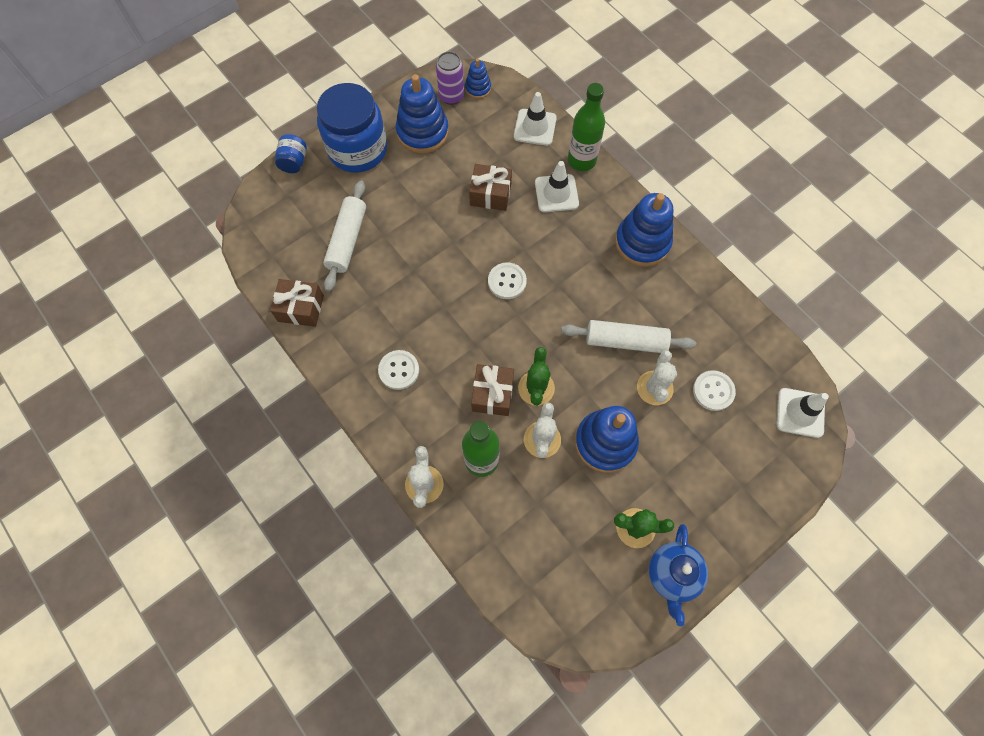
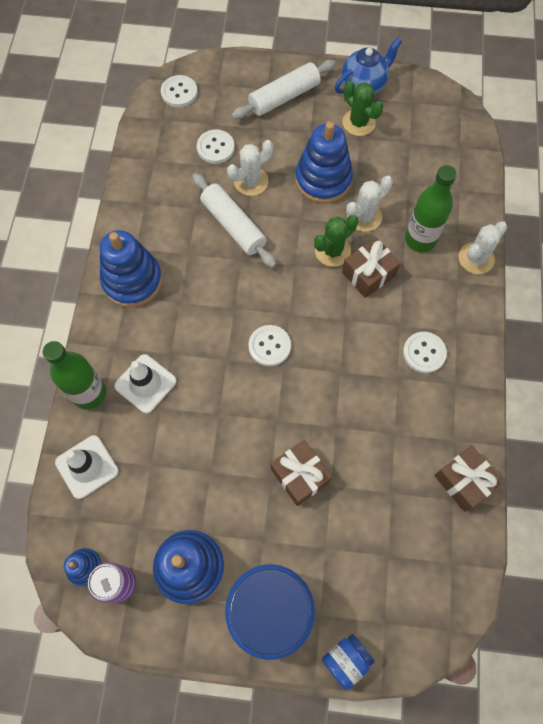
camera: 135 degrees left, 0 degrees up
(347, 240) = (367, 512): white rolling pin -> white rolling pin (284, 97)
(490, 194) = (199, 436): brown gift -> brown gift (300, 475)
(800, 413) = (179, 92): white traffic cone -> white button

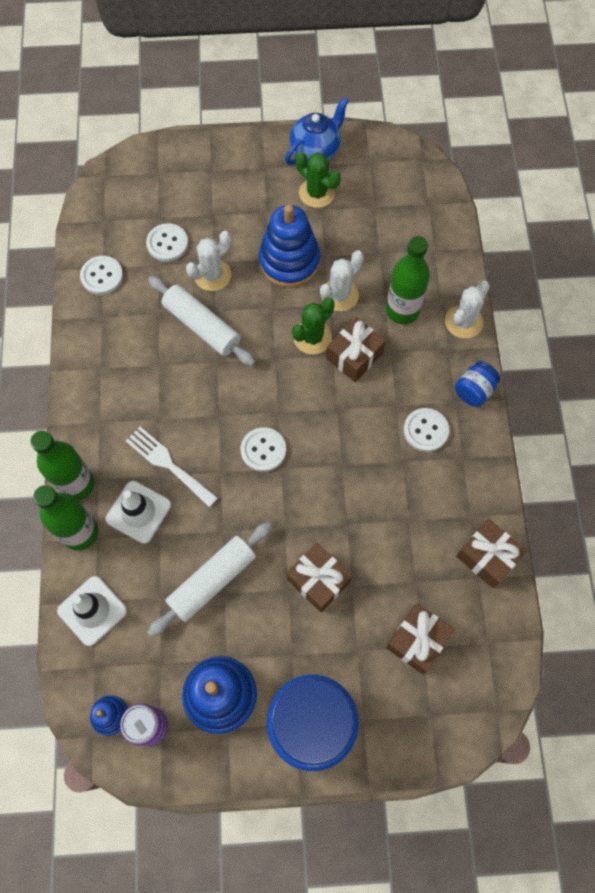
camera: 10 degrees left, 0 degrees up
(94, 349) = (76, 484): none -> green bottle
(132, 281) = (104, 403): blue stacking toy -> none
(179, 92) = (116, 188): white button -> white button (102, 276)
(180, 345) = (168, 464): none -> white fork
(284, 97) = (232, 176): white rolling pin -> white rolling pin (212, 581)
(346, 660) = (397, 759): blue jar -> blue jar (474, 390)
(383, 549) = (417, 640): none -> brown gift

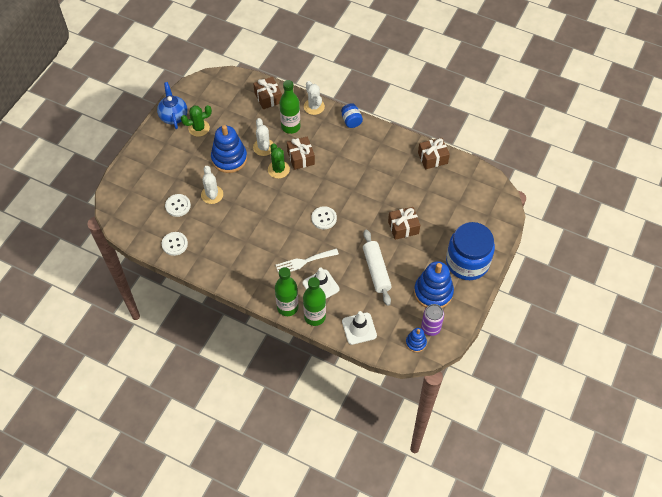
camera: 60 degrees left, 10 degrees down
(202, 326) = (238, 213): white rolling pin -> none
(417, 640) = (454, 203): brown gift -> brown gift (268, 98)
(425, 430) = (358, 149): white button -> none

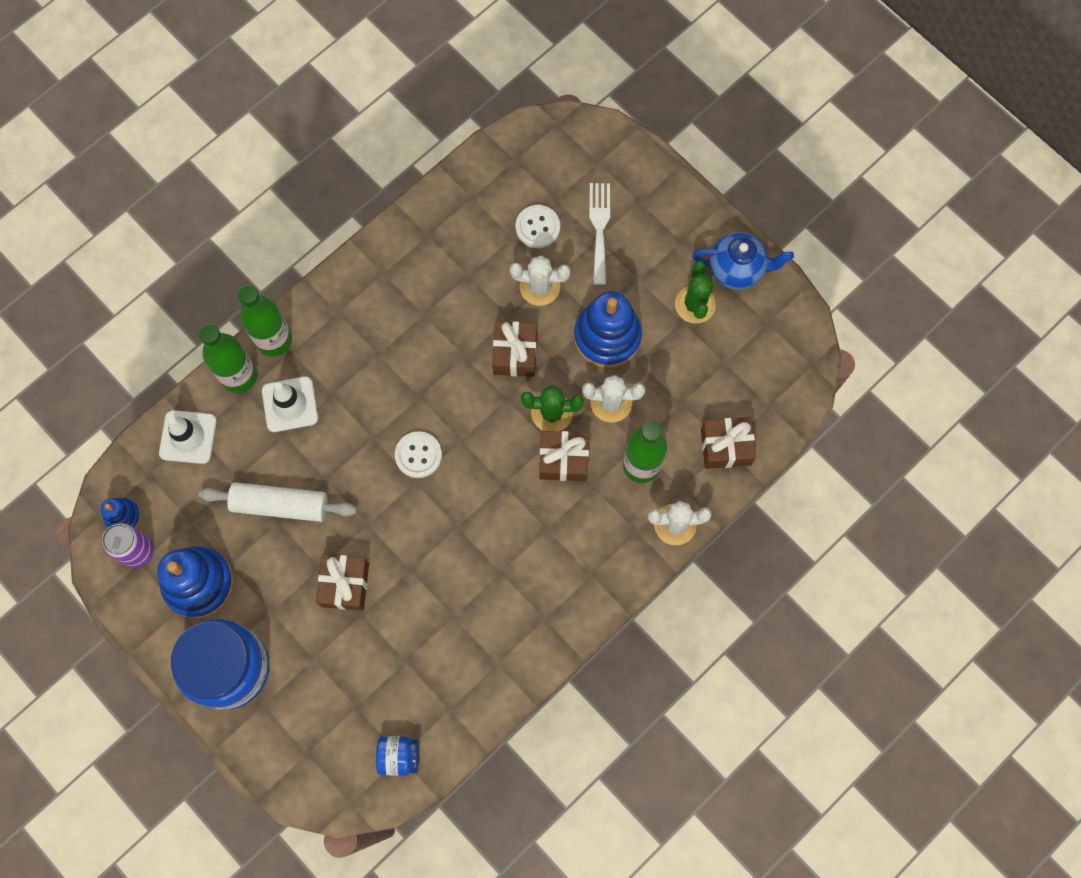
camera: 110 degrees right, 15 degrees up
(174, 244) = (463, 203): white button -> none
(304, 262) = (346, 393): white fork -> white fork (599, 228)
(351, 121) = (615, 582): blue jar -> blue jar (399, 756)
(432, 158) = (472, 703): brown gift -> brown gift (515, 354)

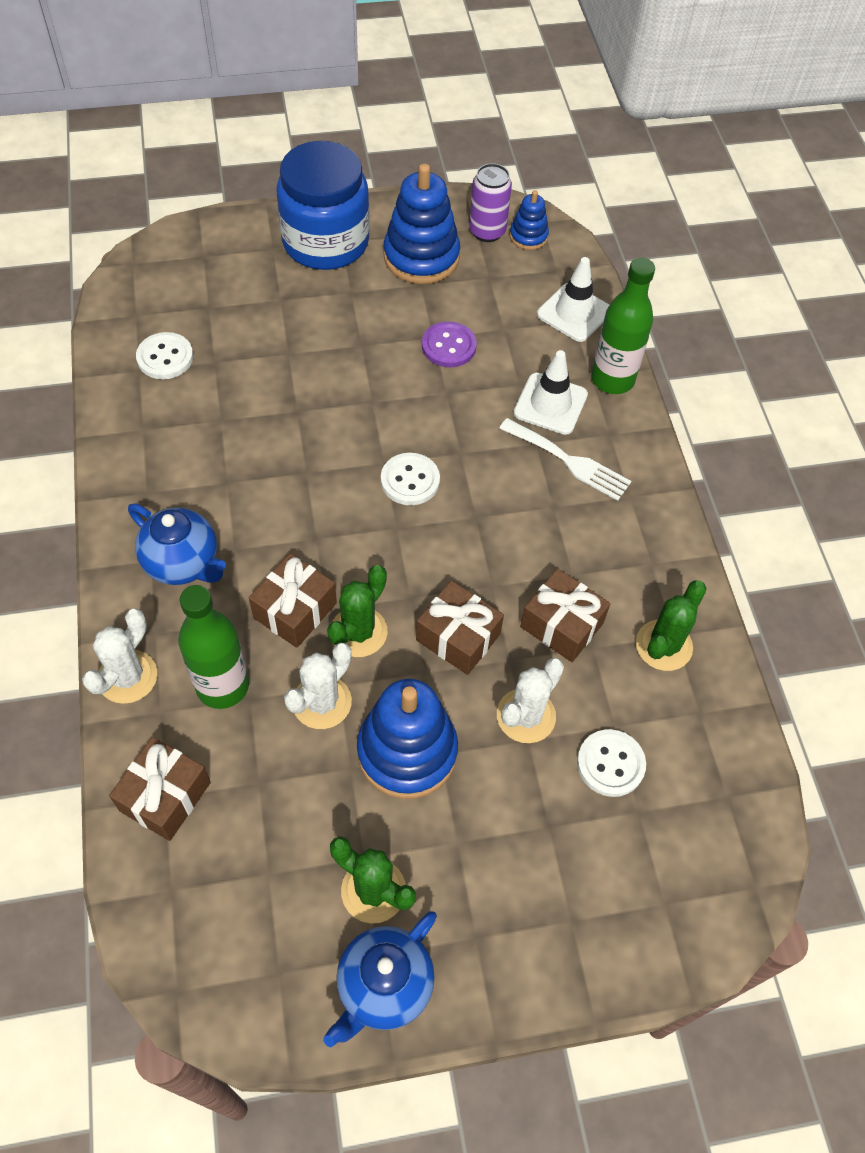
camera: 120 degrees right, 15 degrees down
(274, 340) = (634, 426): green bottle -> none
(280, 505) = (448, 346): white rolling pin -> purple button
(345, 585) = (327, 355): brown gift -> brown gift (561, 625)
(399, 756) = (136, 314): blue jar -> none
(425, 699) = (165, 357): none -> white button
(439, 237) = (663, 645): none -> green cactus
(579, 552) = (183, 563): none -> blue teapot
(599, 228) = (563, 840): white fork -> white fork (569, 461)

